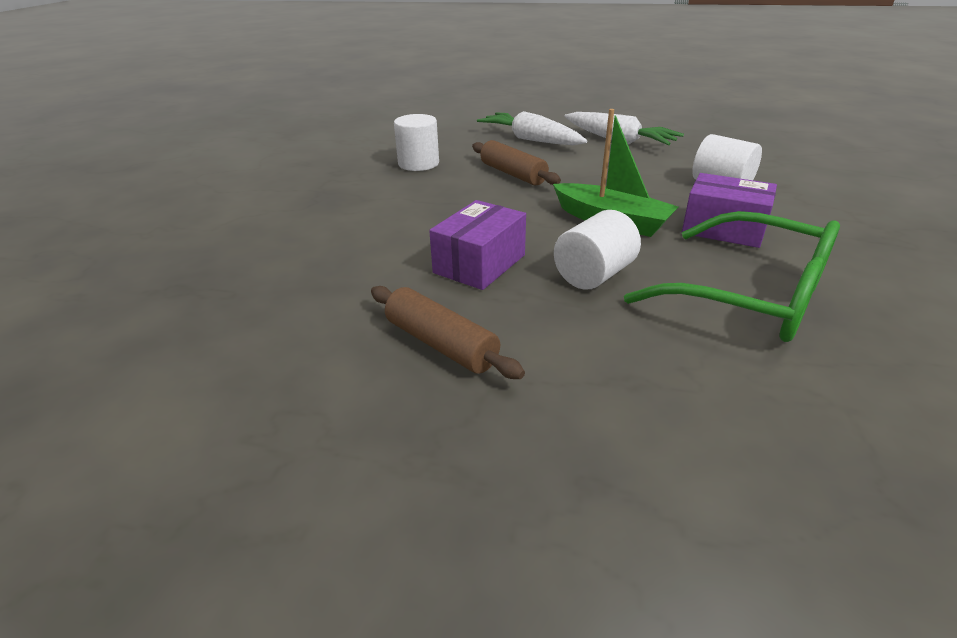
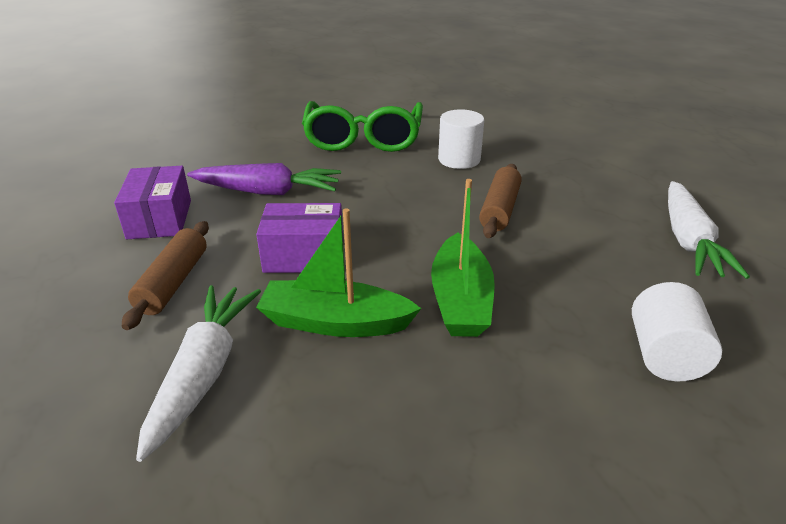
camera: 55 degrees right, 0 degrees up
(336, 253) = (267, 192): none -> purple carrot
(531, 140) = (600, 190): white carrot -> white carrot (203, 373)
(594, 275) = (335, 322): white cylinder -> green boat
(723, 229) = (529, 387): purple box -> purple box (159, 219)
(751, 296) = (379, 445): green glasses -> green glasses (363, 139)

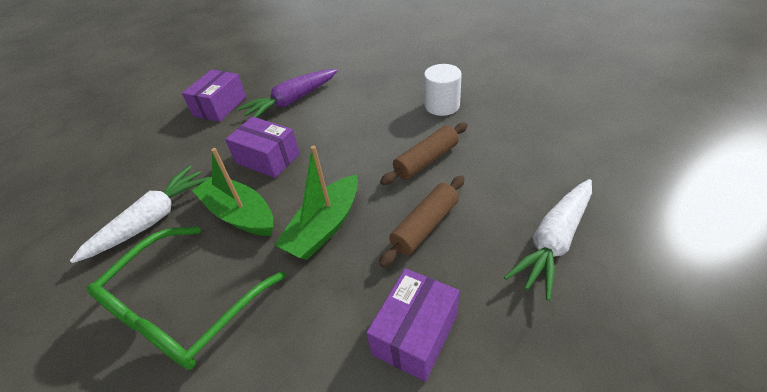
camera: 35 degrees right, 10 degrees up
(173, 283) = (189, 154): brown rolling pin -> brown rolling pin (425, 226)
(267, 192) = (292, 101): purple carrot -> purple carrot turned 105 degrees clockwise
(363, 139) = (391, 70): green glasses -> green glasses (183, 309)
(665, 355) = (415, 334): white cylinder -> purple box

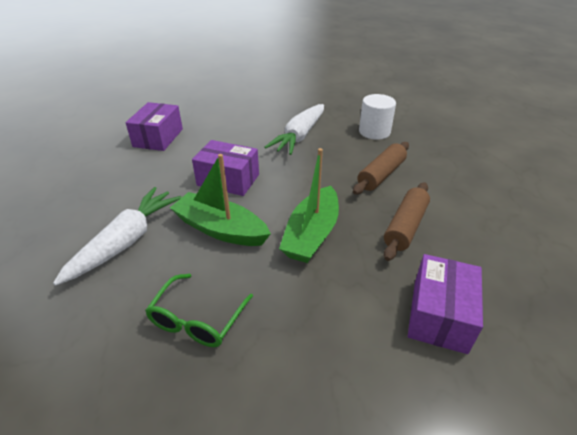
camera: 15 degrees left, 5 degrees down
(183, 309) = (197, 320): green glasses -> green glasses, size x0.55
(292, 101) = (231, 132): purple carrot -> none
(554, 241) = (520, 230): white carrot -> white carrot (300, 136)

